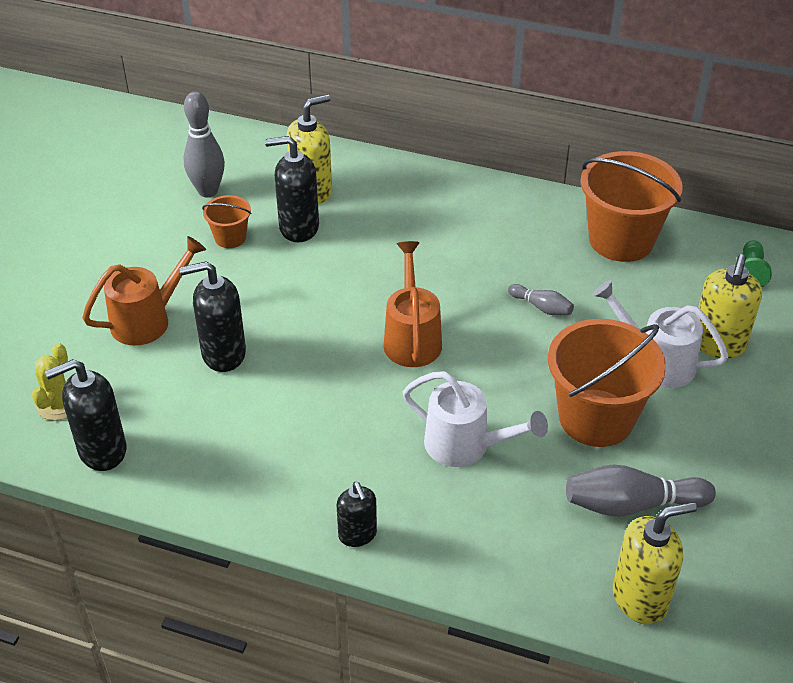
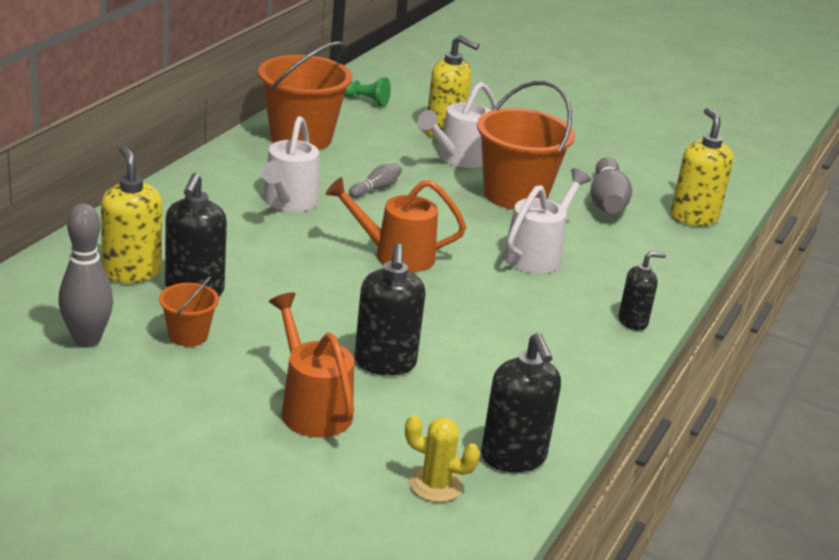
camera: 85 degrees left, 15 degrees down
(476, 253) = (288, 203): none -> white watering can

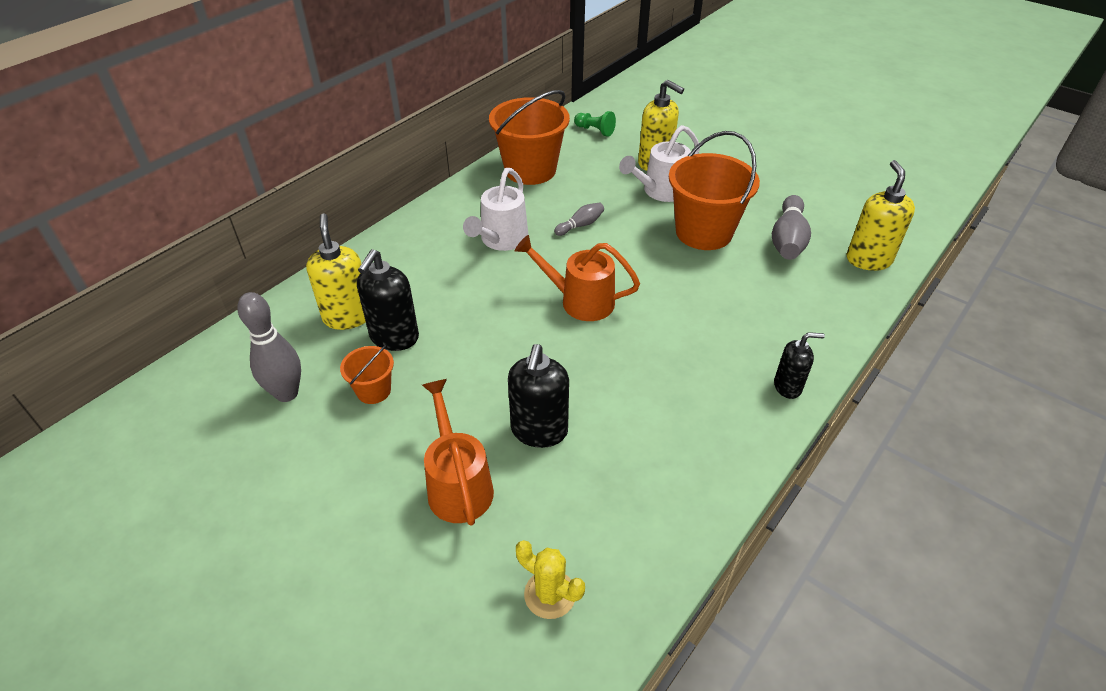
camera: 15 degrees right, 15 degrees up
(513, 457) = (634, 562): black soap dispenser -> none
(537, 254) = (710, 302): white watering can -> none

